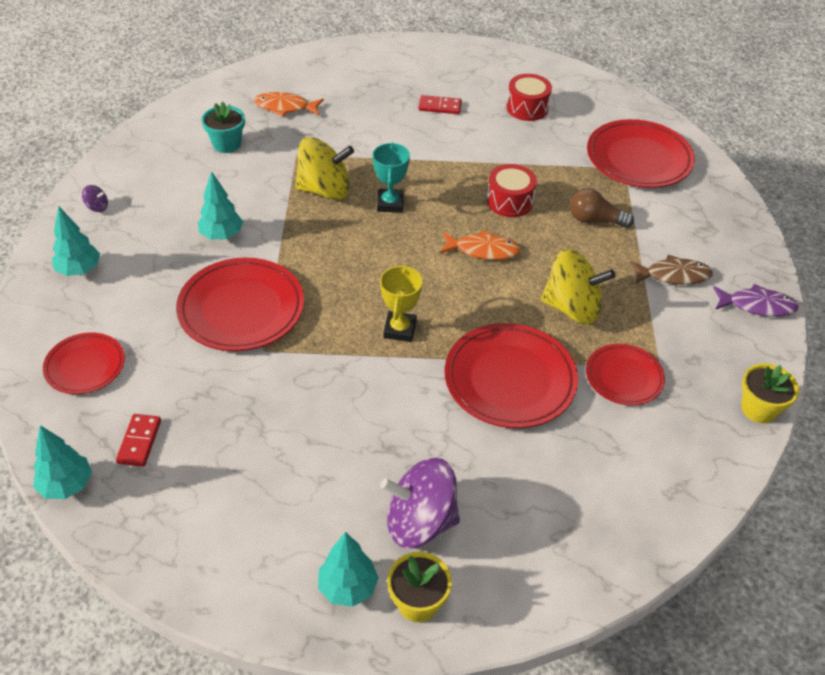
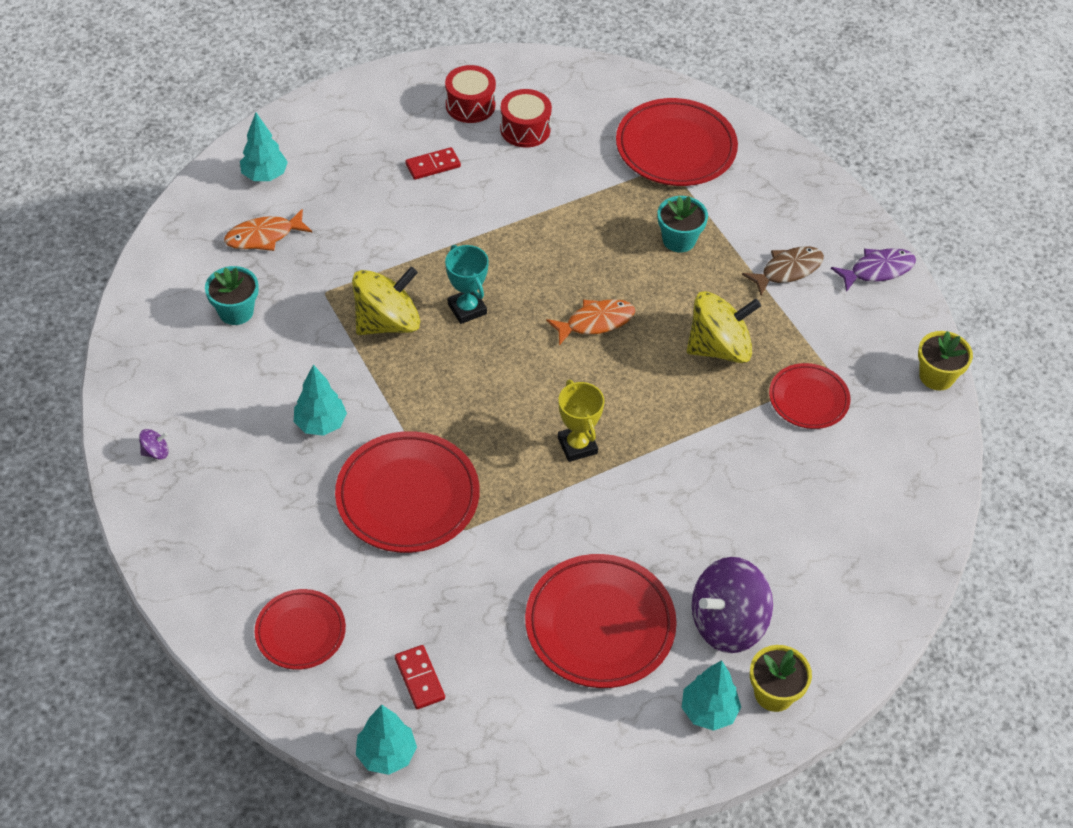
camera: 30 degrees left, 5 degrees up
(79, 270) = (202, 533): turquoise tree -> turquoise tree (265, 176)
(509, 201) = (584, 253): red drum -> red drum (470, 105)
(510, 380) = (712, 449): red plate -> red plate (600, 625)
(595, 220) = (679, 240): brown light bulb -> turquoise flower pot

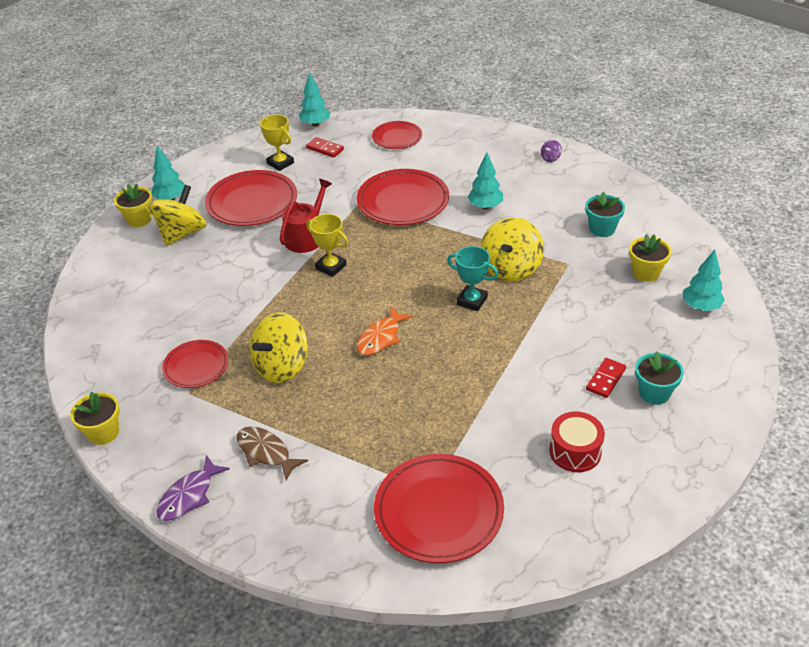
camera: 150 degrees right, 10 degrees down
(264, 236) = (646, 273): orange fish -> yellow flower pot
(470, 105) = (640, 446): red drum -> none
(506, 688) = (280, 163): none -> yellow trophy
(572, 512) = (306, 237): none -> red watering can
(679, 240) = (370, 428): turquoise flower pot -> turquoise flower pot (654, 393)
(727, 623) = (182, 233): purple spinning top -> yellow spinning top
(787, 270) = (266, 452): brown fish -> brown fish turned 105 degrees clockwise

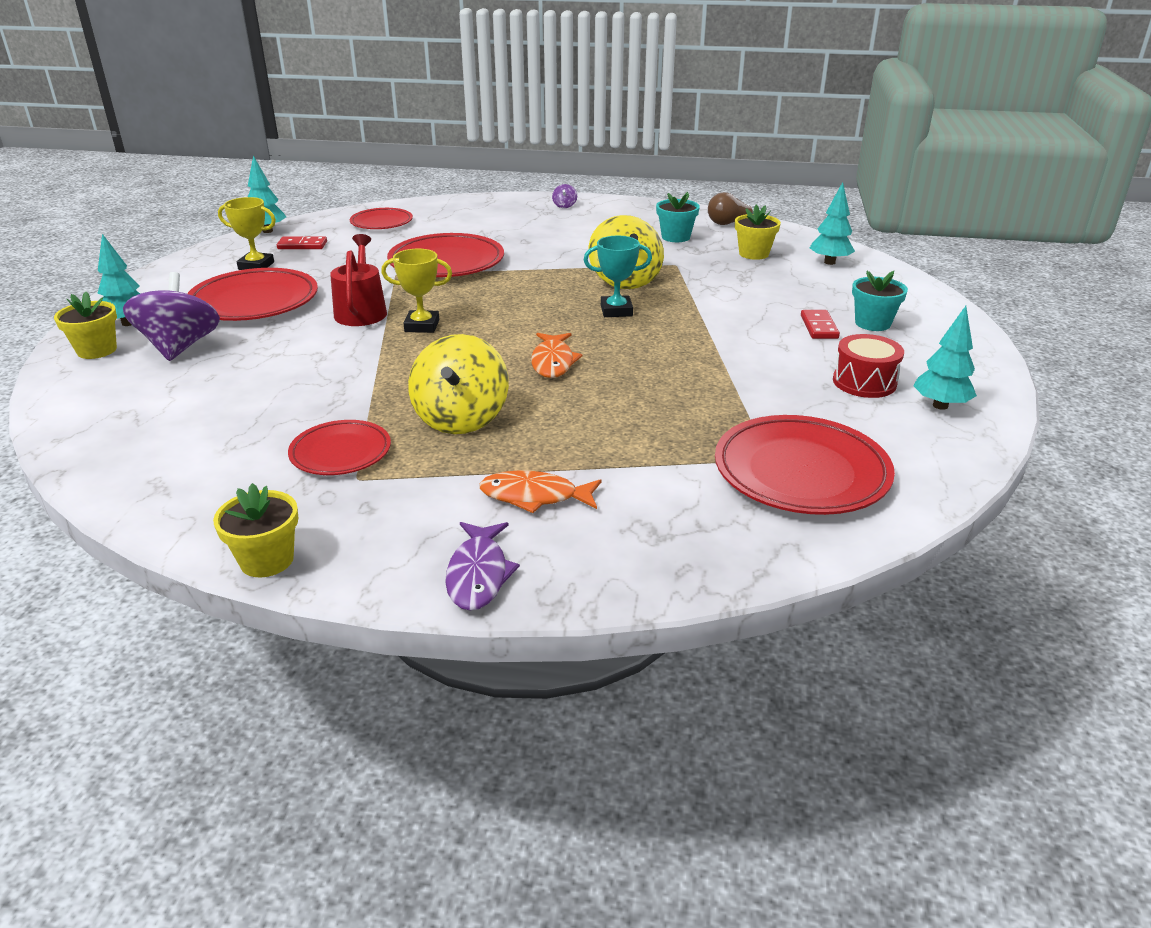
camera: 35 degrees left, 10 degrees down
(182, 233) = (180, 347): yellow spinning top -> purple spinning top
(266, 452) = (534, 496): brown fish -> orange fish
(485, 206) = (541, 247): turquoise tree -> turquoise tree (940, 405)
(668, 226) = (731, 223): none -> brown light bulb

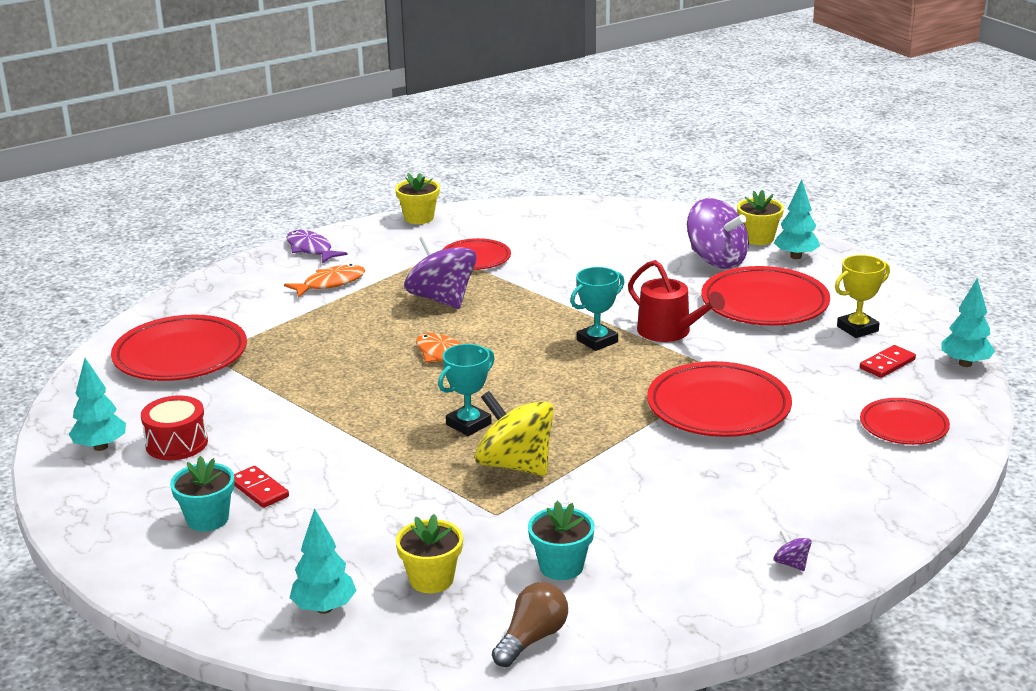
camera: 140 degrees right, 5 degrees down
(422, 326) = (597, 341): yellow trophy -> turquoise trophy
(461, 418) = (442, 299): yellow spinning top -> purple spinning top

